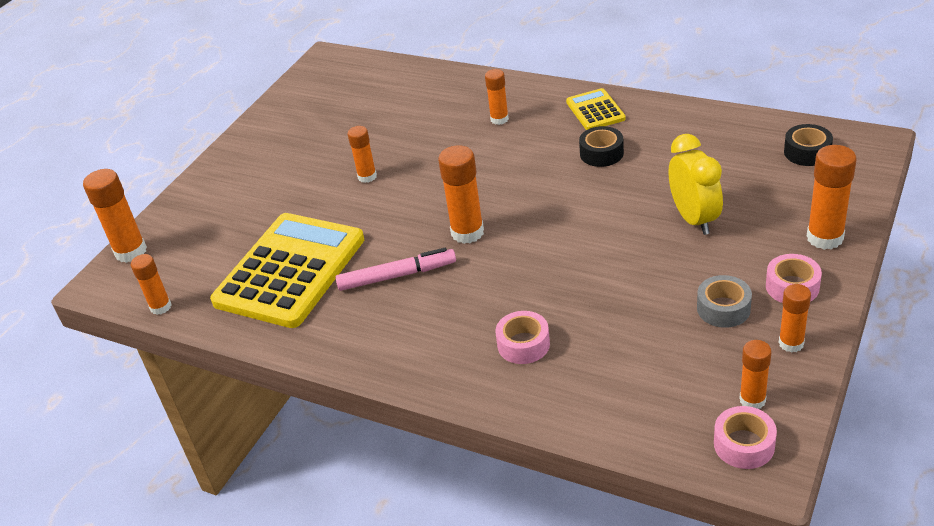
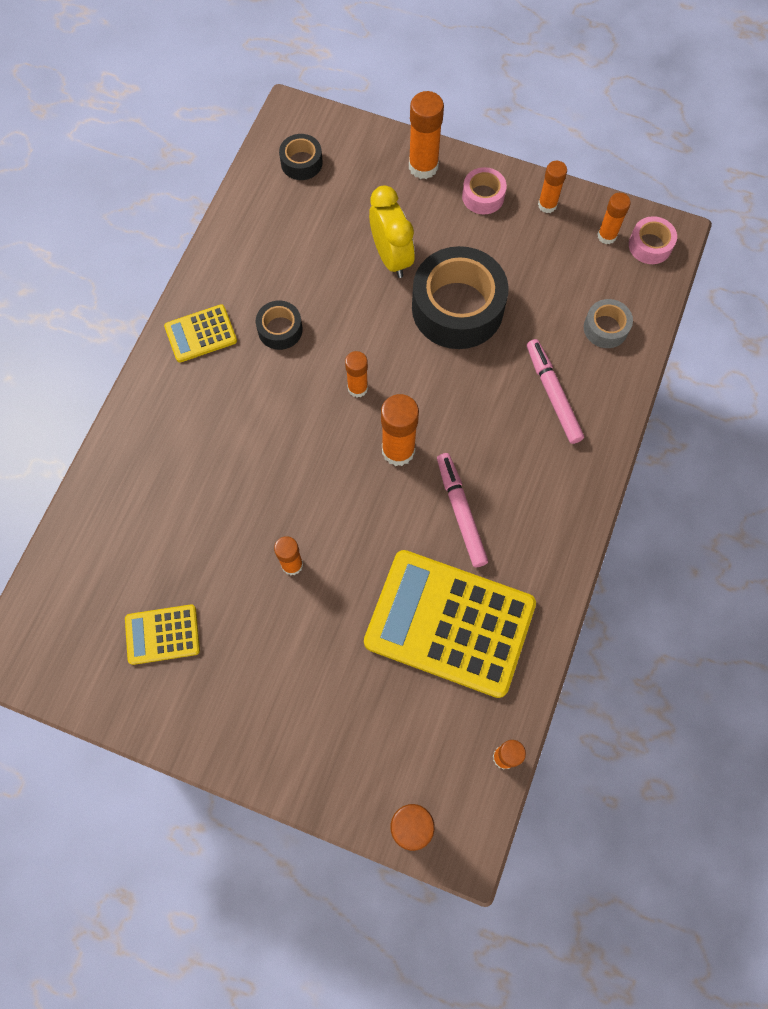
camera: 100 degrees left, 30 degrees up
(325, 118) = (162, 634): none -> yellow calculator
(499, 119) = (200, 430): orange glue stick -> orange glue stick (357, 388)
(523, 344) = (552, 394): pink tape -> pink marker
(633, 269) = (457, 308): none -> black tape
(694, 219) = (391, 257): yellow clock -> yellow clock turned 90 degrees clockwise
(723, 308) = (508, 245): grey tape -> grey tape (605, 328)

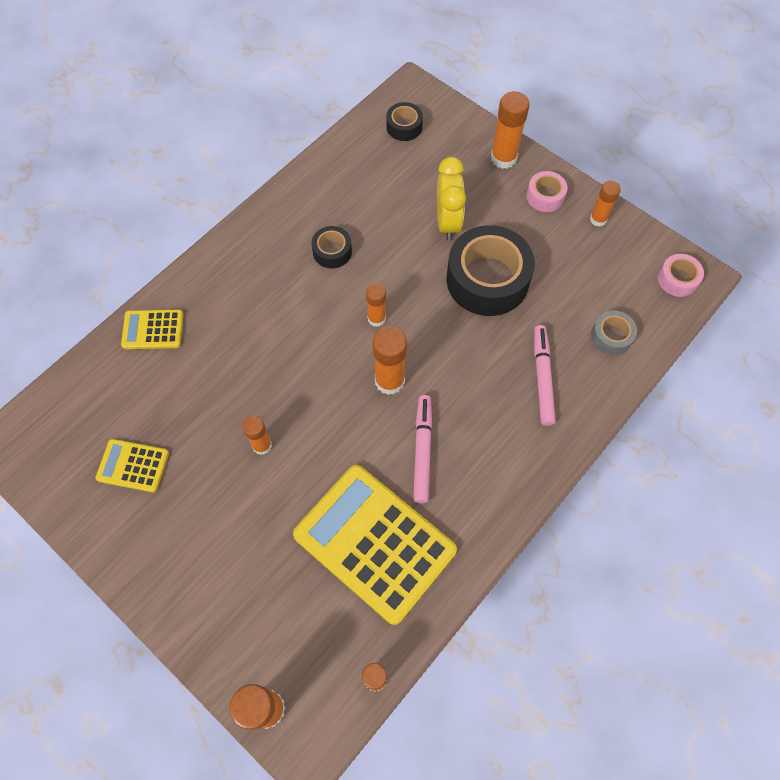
camera: 20 degrees right, 5 degrees down
(201, 334) = (267, 235): yellow calculator -> yellow calculator (153, 330)
(606, 236) = (641, 260): orange glue stick -> none

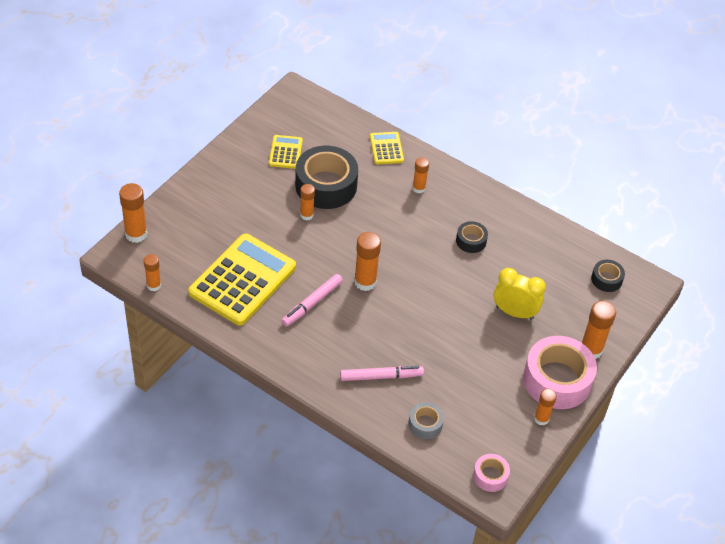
camera: 80 degrees right, 15 degrees down
(376, 318) = (416, 271): orange glue stick -> orange glue stick (419, 188)
(422, 450) = (312, 303): pink marker -> pink marker turned 135 degrees clockwise
(447, 222) = (514, 312): yellow clock -> yellow clock turned 150 degrees counterclockwise
(487, 280) = (464, 340): black tape -> black tape (326, 185)
(545, 196) = (557, 380): pink tape -> pink tape, size x2.08

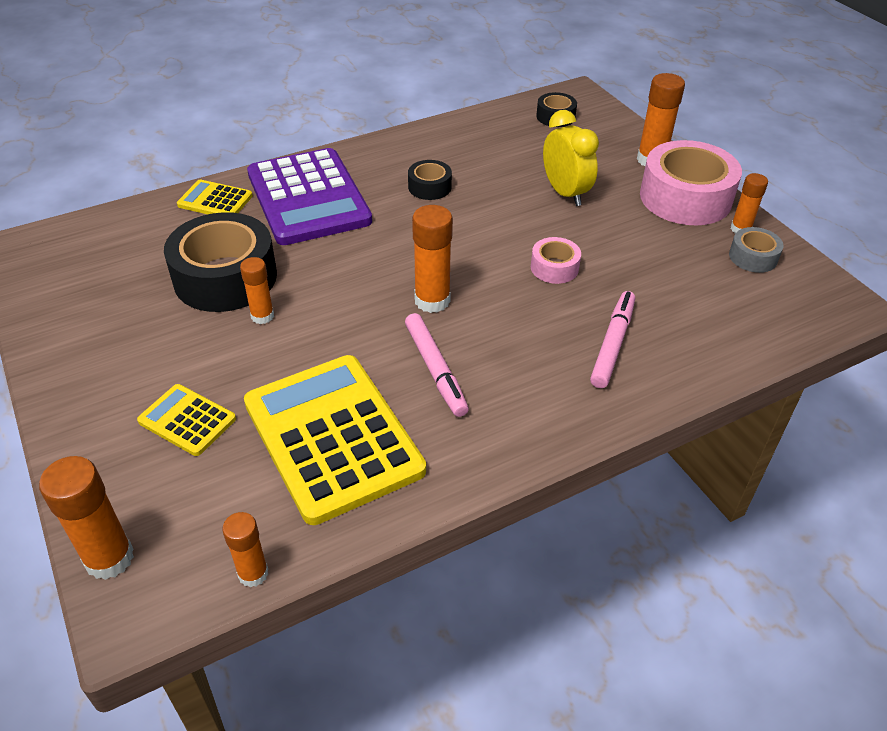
camera: 60 degrees left, 5 degrees down
(285, 152) = (122, 296): yellow calculator -> yellow calculator (187, 420)
(419, 188) = (308, 198): orange glue stick -> purple calculator
(425, 424) = (715, 330): grey tape -> grey tape (753, 257)
(490, 476) = (820, 301): pink tape -> pink tape (554, 267)
(514, 312) = (565, 193): yellow clock -> yellow clock turned 105 degrees clockwise

